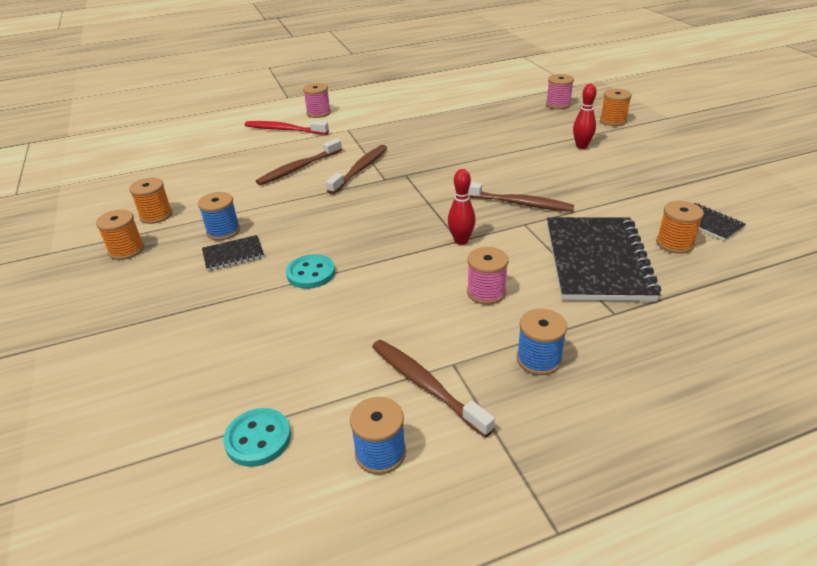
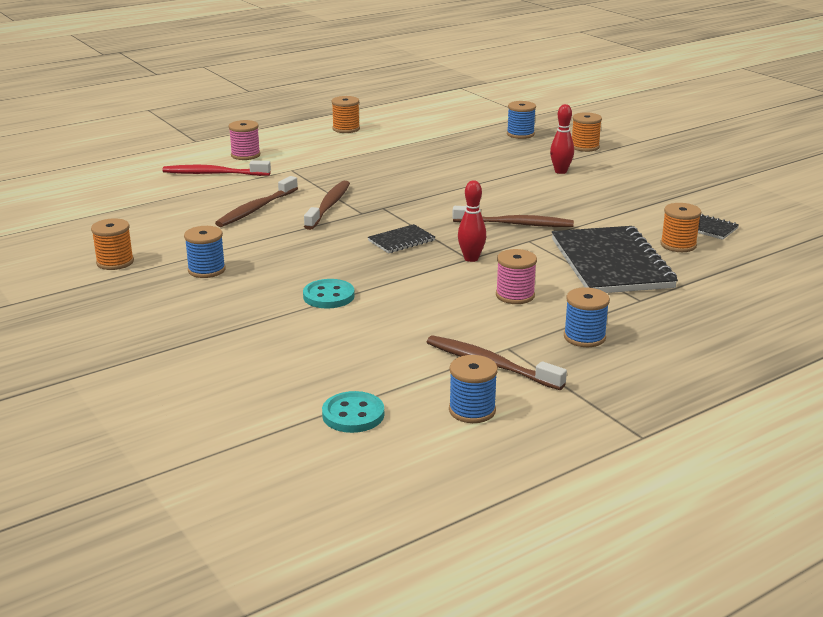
camera: 15 degrees left, 10 degrees down
(126, 250) = (104, 294): orange spool -> orange spool (346, 129)
(233, 254) = (232, 288): black notebook -> black notebook (401, 241)
(558, 104) = (520, 134): pink spool -> blue spool

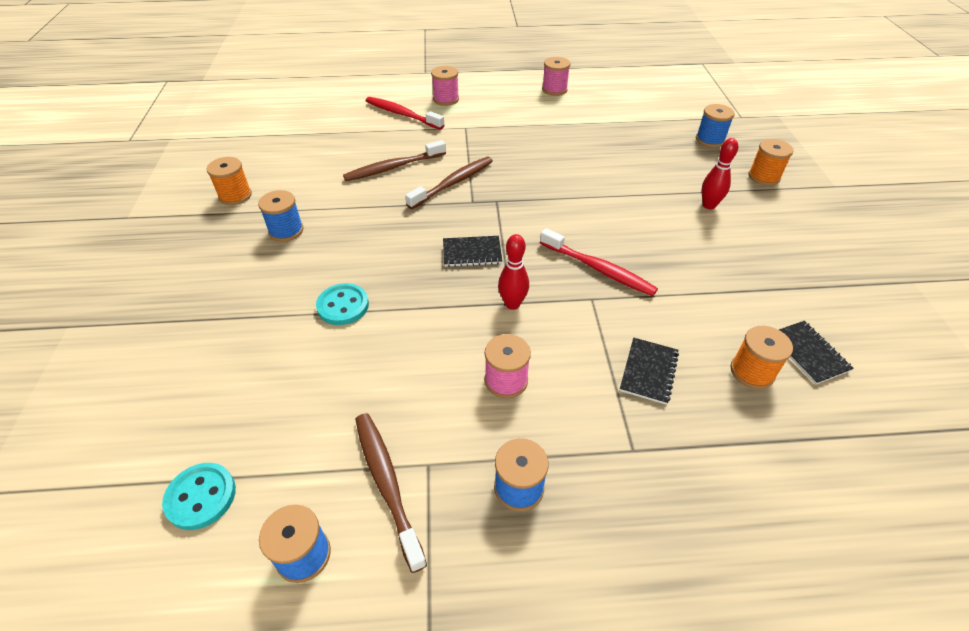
camera: 30 degrees right, 20 degrees up
(346, 129) = (554, 90): orange spool -> pink spool
(515, 224) = (598, 269): brown toothbrush -> red toothbrush
(610, 263) = (648, 371): black notebook -> black notebook, size x0.45

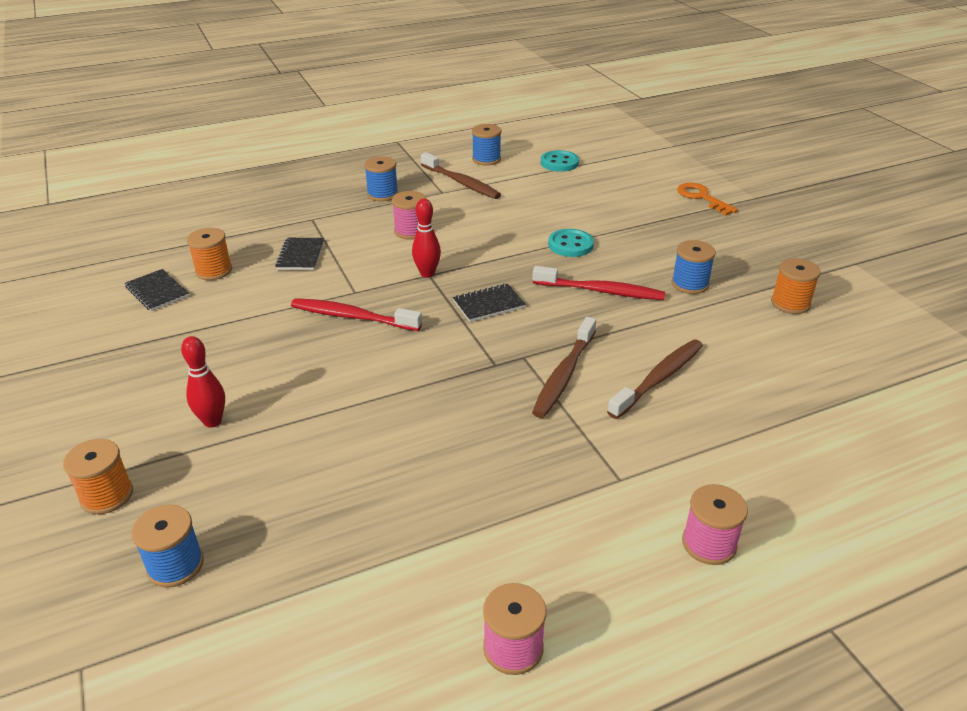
camera: 160 degrees right, 10 degrees down
(121, 344) = (702, 197): none -> orange key
(402, 114) = (745, 480): red toothbrush -> red toothbrush (601, 291)

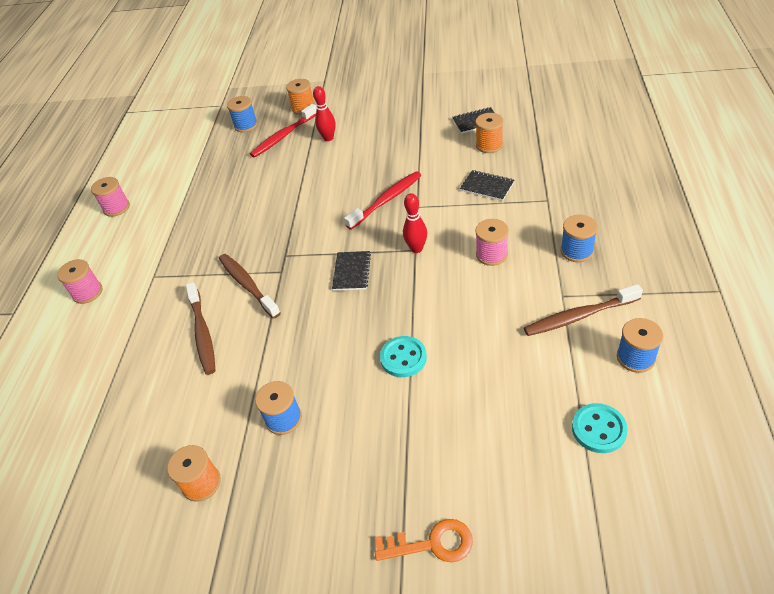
camera: 125 degrees right, 10 degrees up
(601, 291) = (320, 348): red toothbrush -> red toothbrush (283, 136)

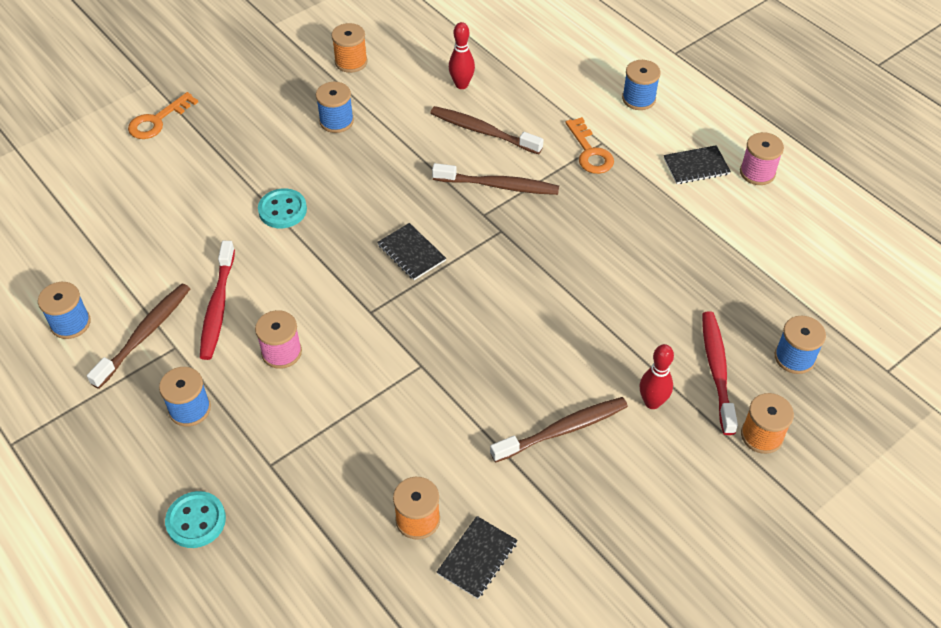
camera: 130 degrees right, 5 degrees up
(87, 292) = (638, 99): pink spool -> blue spool
(169, 274) = (590, 152): none -> orange key
(381, 147) = (562, 430): none -> brown toothbrush
(386, 200) = (466, 352): red toothbrush -> red toothbrush (218, 307)
(416, 249) = (369, 313): red bowling pin -> red bowling pin (461, 85)
(487, 187) = (361, 442): black notebook -> black notebook (696, 166)
(598, 429) = (76, 248): turquoise button -> turquoise button (196, 521)

